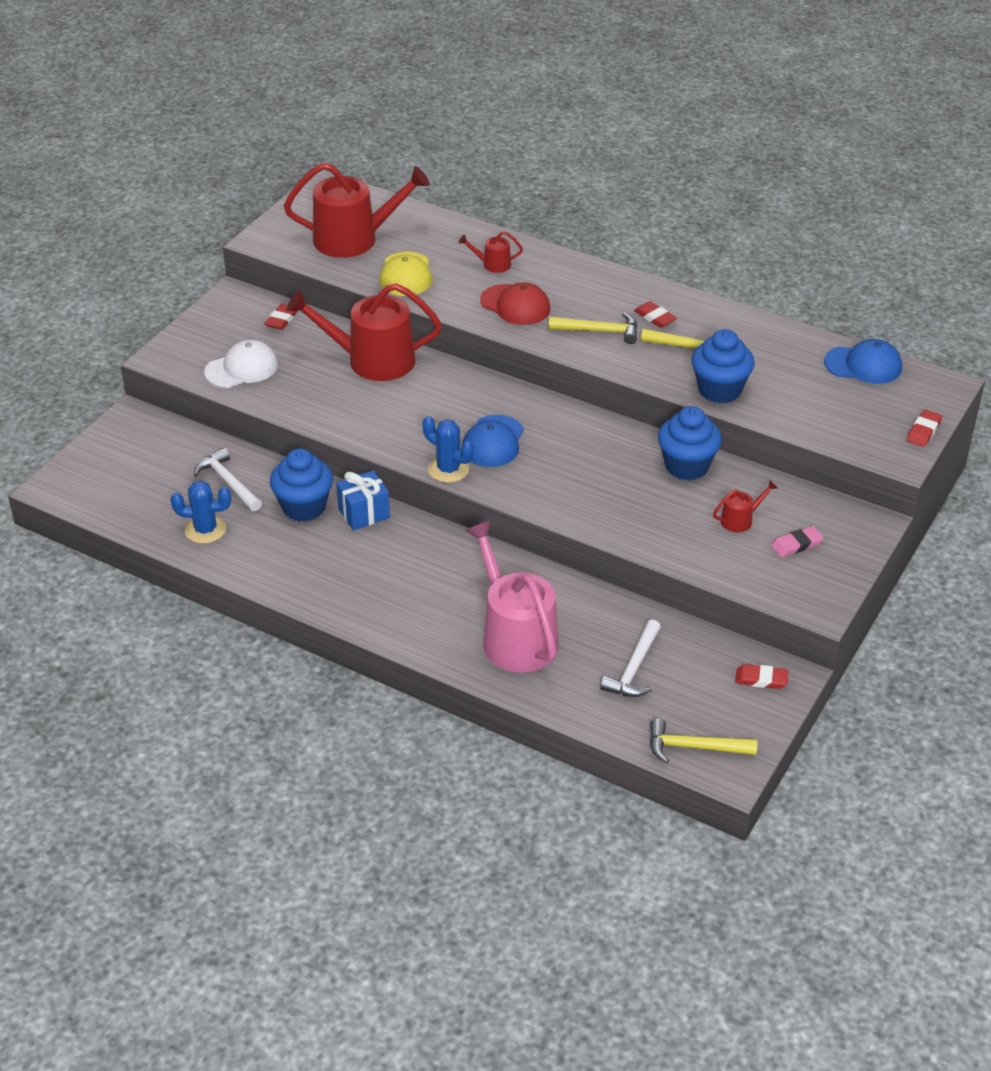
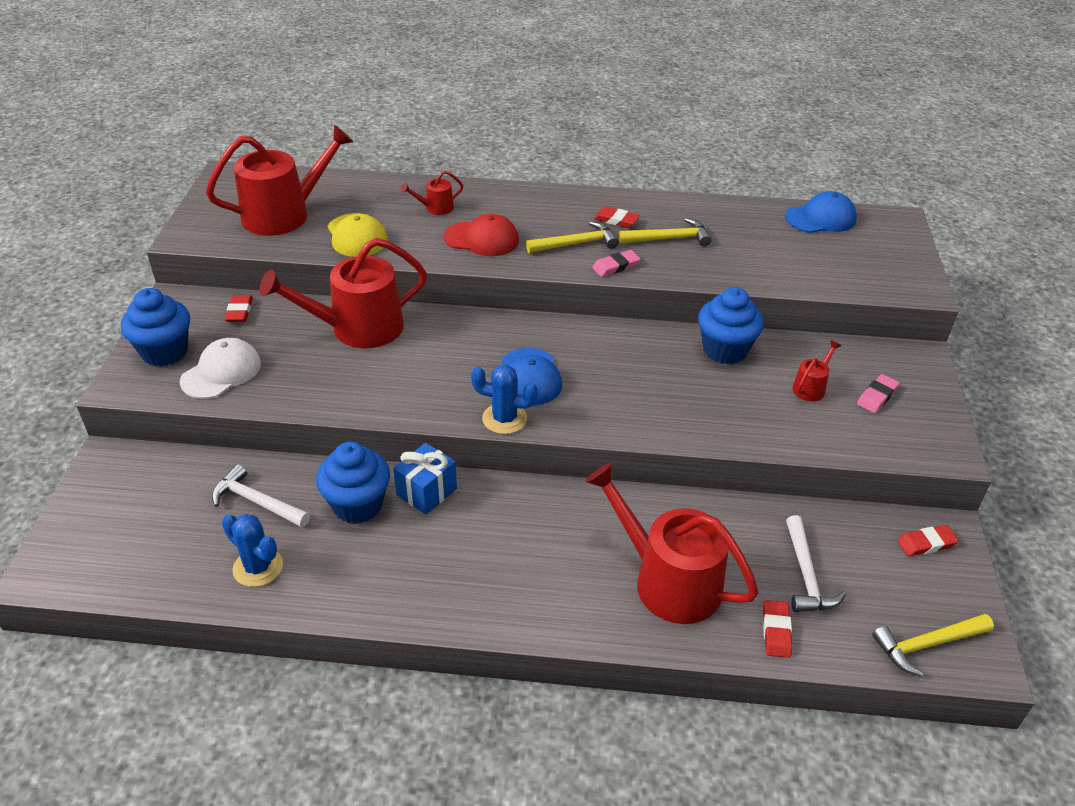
camera: 25 degrees left, 0 degrees up
(205, 530) = (258, 567): blue cactus -> blue cactus turned 60 degrees clockwise
(515, 637) = (668, 581): pink watering can -> red watering can
(620, 361) = (616, 266): none -> pink eraser
(719, 390) = (722, 269): blue cupcake -> blue cupcake (165, 352)
(923, 431) = (916, 261): red eraser -> red eraser (776, 631)

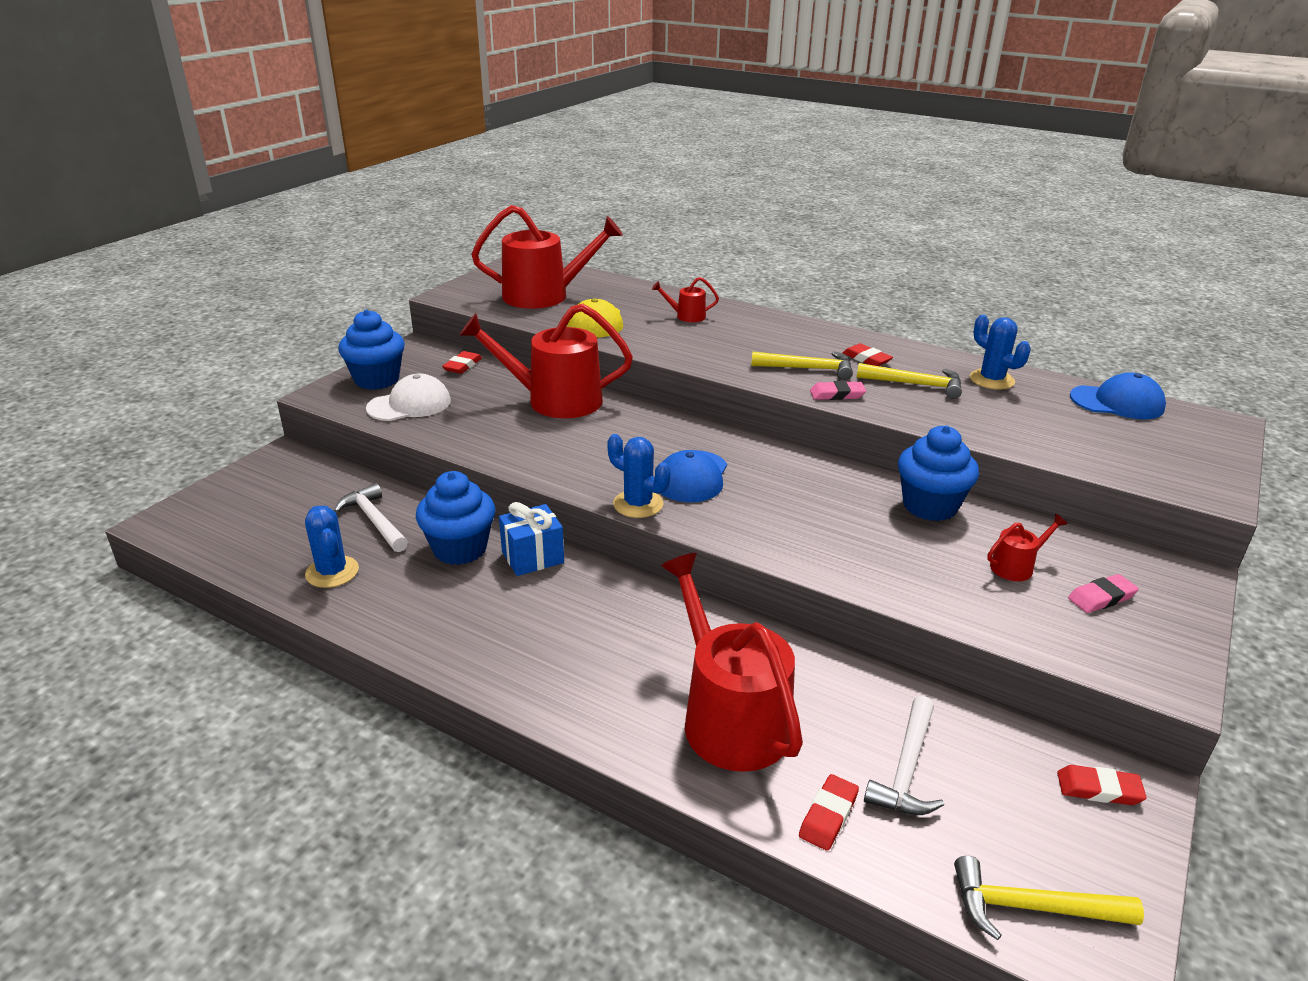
camera: 25 degrees right, 10 degrees down
(482, 239) = (712, 346): red cap -> none
(722, 218) = (991, 380): none -> blue cactus

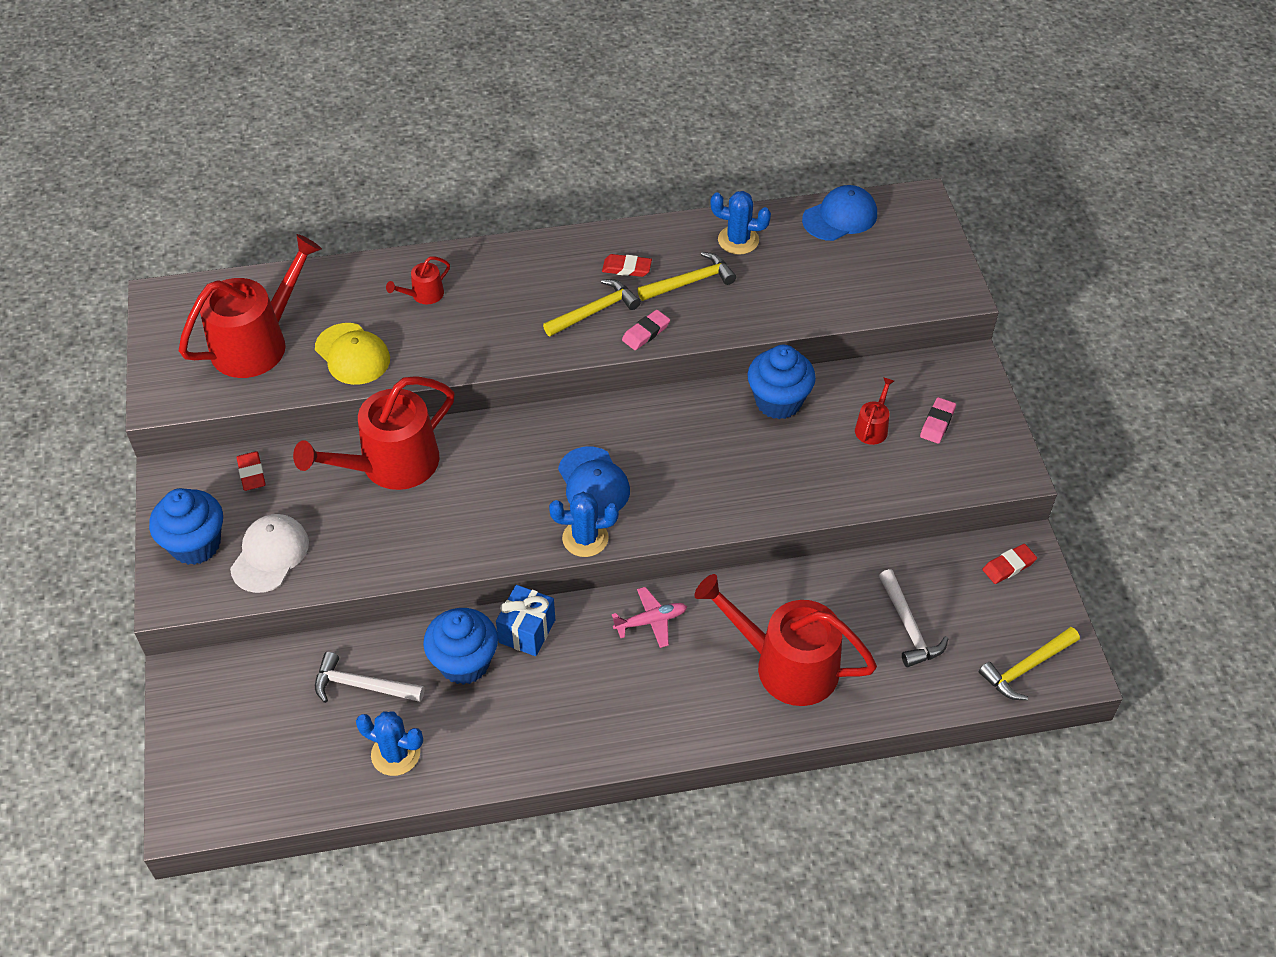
camera: 40 degrees left, 20 degrees up
(641, 608) = (651, 621): none -> pink plane
(828, 815) = (895, 690): red eraser -> none

